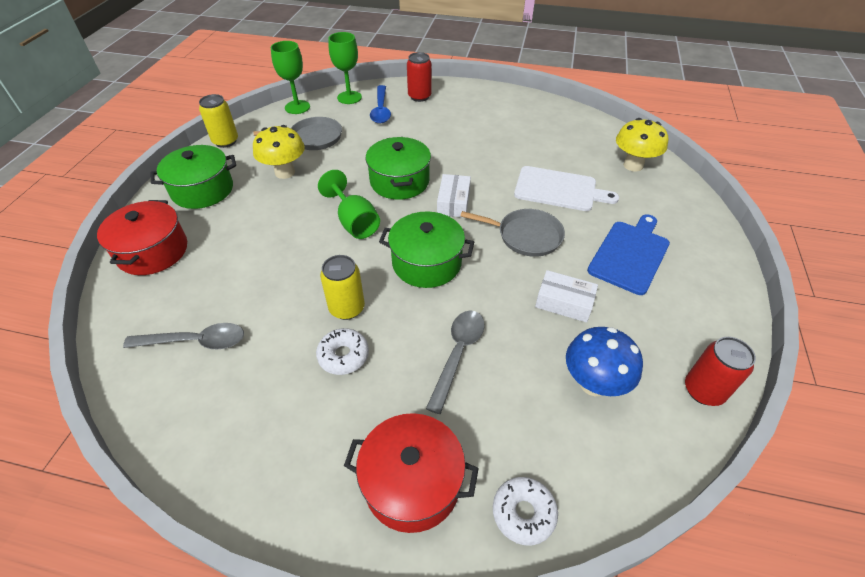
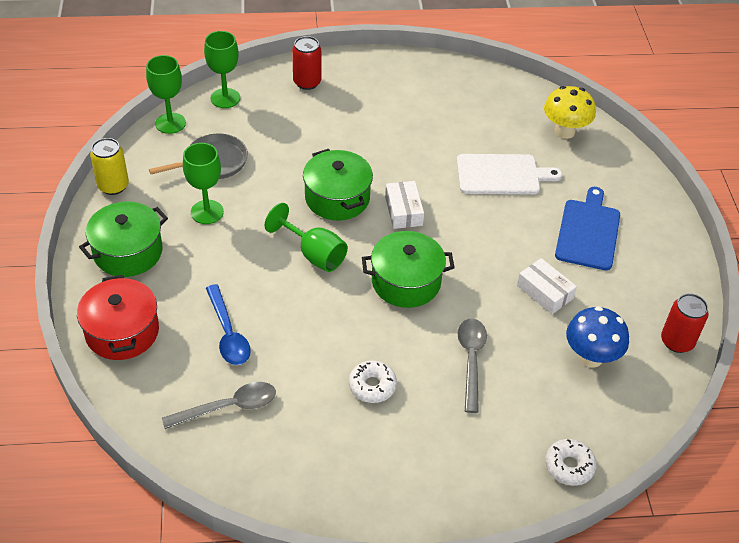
camera: 20 degrees left, 0 degrees up
(285, 172) = (207, 212): yellow mushroom -> green goblet
(347, 308) = (352, 343): yellow can -> none
(381, 110) = (271, 109): blue spoon -> blue spoon (228, 334)
(412, 482) = (477, 468): red pot -> none
(526, 236) = (488, 233): grey pan -> none
(564, 302) = (544, 292): white box -> white box turned 45 degrees clockwise

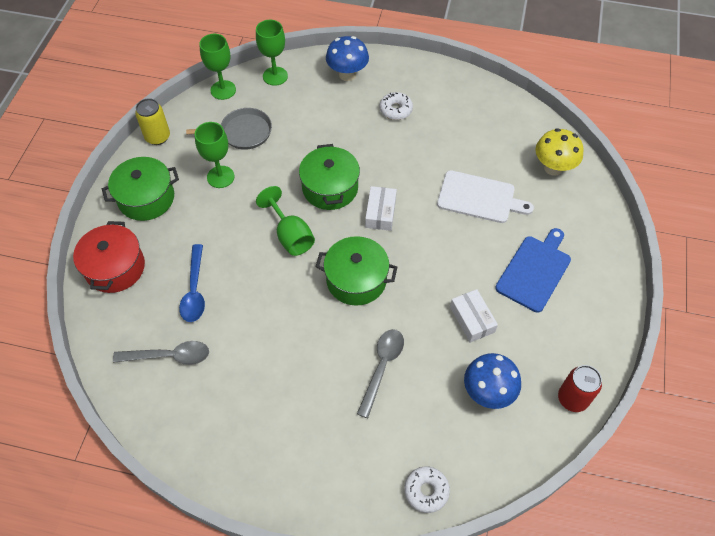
camera: 20 degrees right, 10 degrees up
(307, 82) = (347, 75): red can -> blue mushroom
(372, 386) = (290, 369): white donut -> white donut (395, 110)

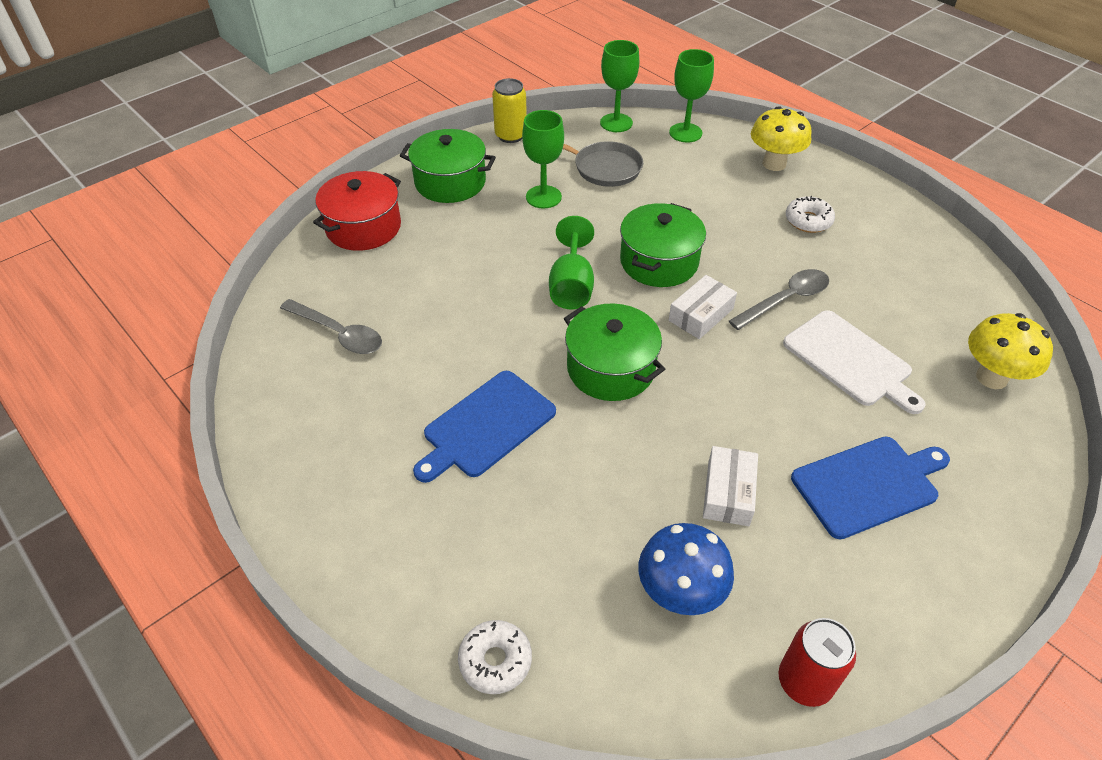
camera: 35 degrees right, 10 degrees down
(194, 290) = (421, 286): blue spoon -> none
(314, 361) = (486, 426): none -> blue cutting board
(347, 75) = (774, 164): blue mushroom -> yellow mushroom
(382, 367) = (562, 479): grey spoon -> grey spoon (786, 299)

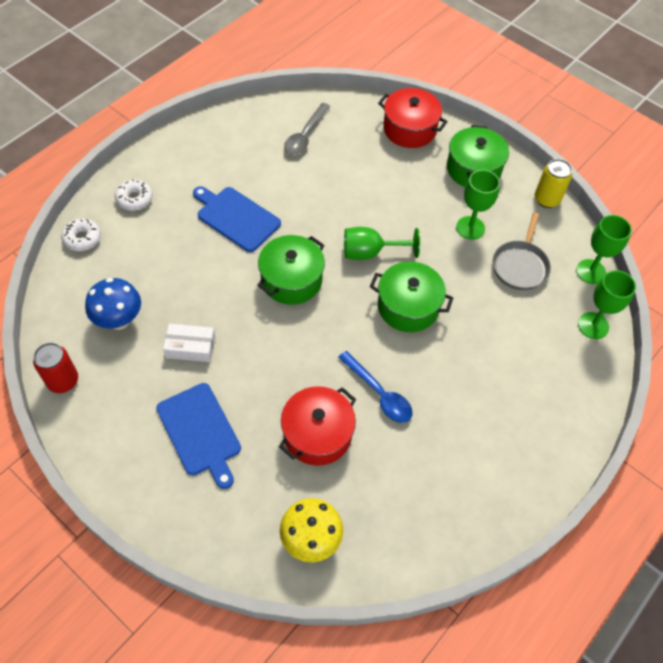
camera: 80 degrees right, 10 degrees up
(701, 315) = (353, 334): white box -> none
(774, 164) = (565, 397): yellow mushroom -> none
(786, 299) = (379, 394): grey spoon -> blue spoon
(808, 221) = (485, 419): white donut -> white donut (134, 199)
(850, 360) = (317, 434): white cutting board -> red pot

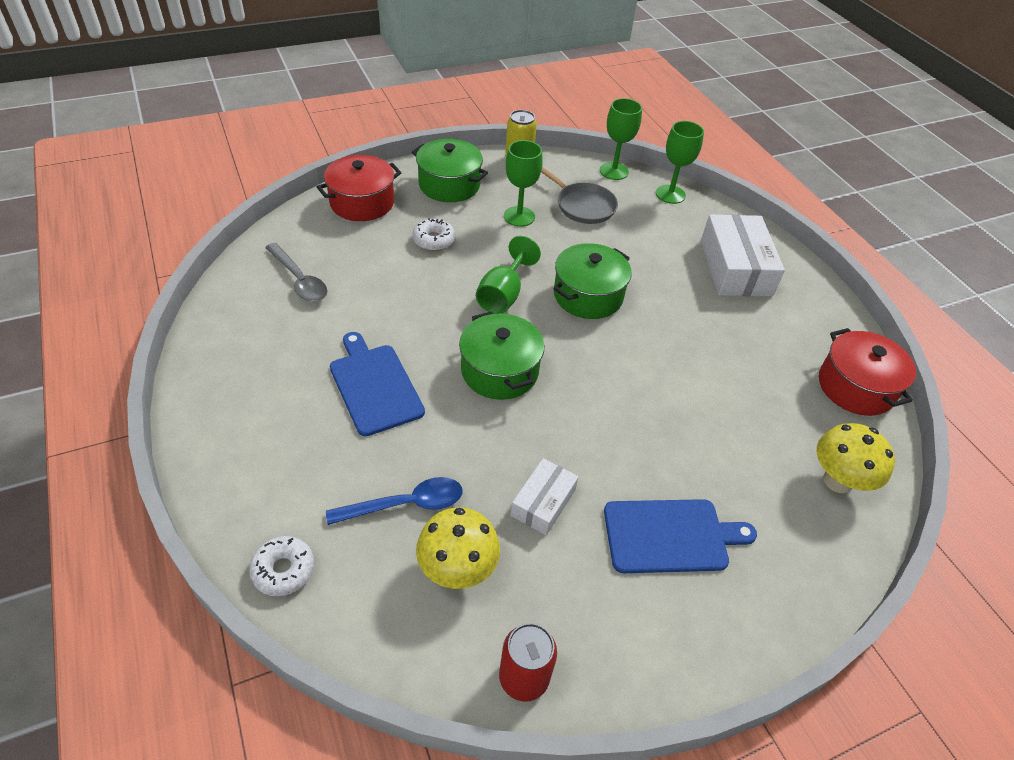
camera: 65 degrees left, 10 degrees down
(119, 320) = (457, 570): blue mushroom -> yellow mushroom
(134, 199) = (260, 481): white donut -> white donut (434, 240)
(236, 218) = (374, 386): blue cutting board -> blue cutting board turned 90 degrees clockwise
(317, 434) = (712, 426): red pot -> red pot (855, 387)
(379, 394) = (682, 358): blue spoon -> blue spoon (406, 504)
(524, 406) = (735, 268): none -> white box

